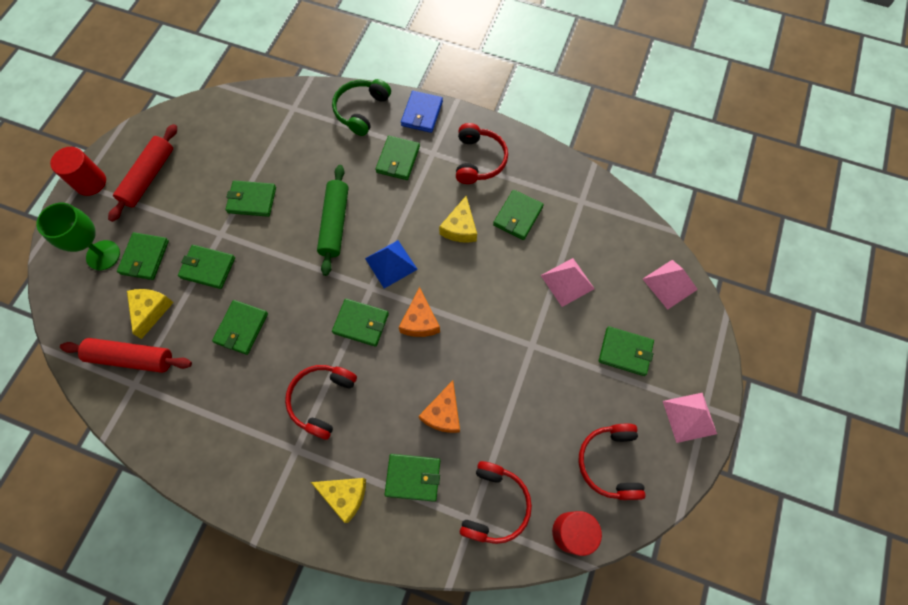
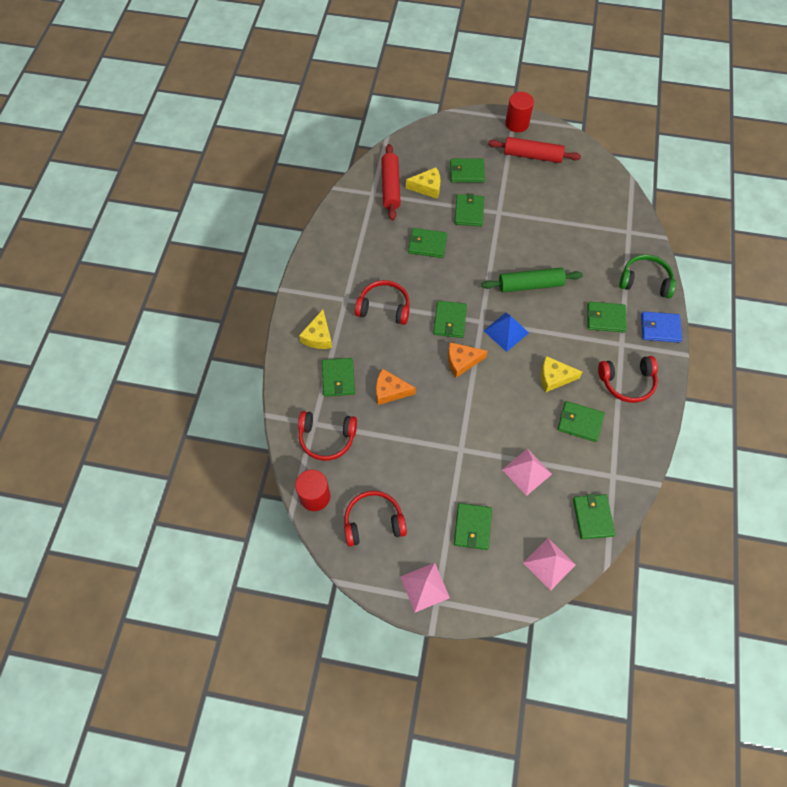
camera: 80 degrees right, 5 degrees down
(103, 255) = (462, 148): green goblet -> none
(252, 200) = (533, 224): green wallet -> green wallet (592, 517)

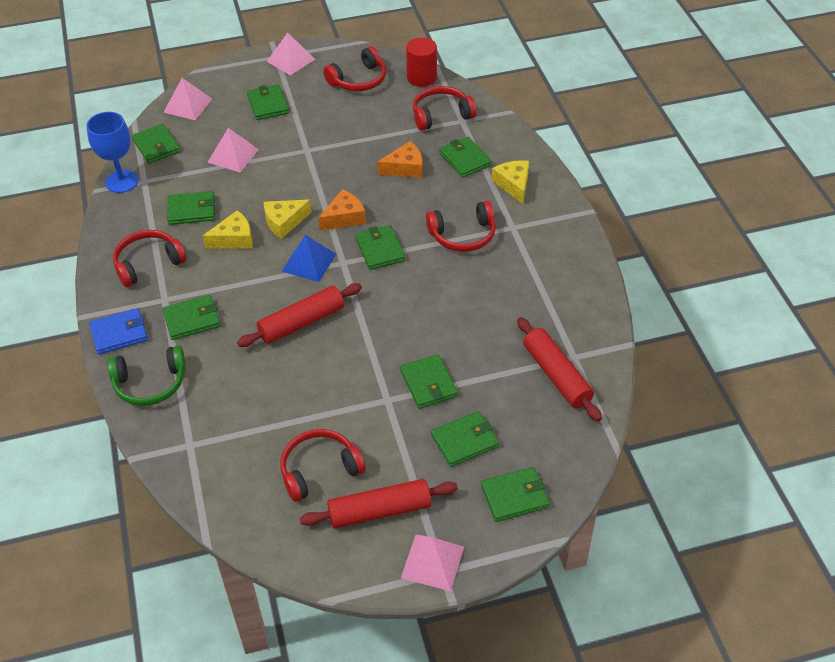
camera: 155 degrees right, 15 degrees down
(427, 187) = (506, 395): yellow cheese -> yellow cheese (284, 222)
(427, 244) = (458, 320): green wallet -> green wallet (515, 496)
(517, 123) = (432, 562): red cylinder -> pink pyramid
(530, 285) = (302, 323): green rolling pin -> red rolling pin
(556, 188) = (319, 470): none -> red headphones
(633, 484) = (122, 181): none -> blue goblet

